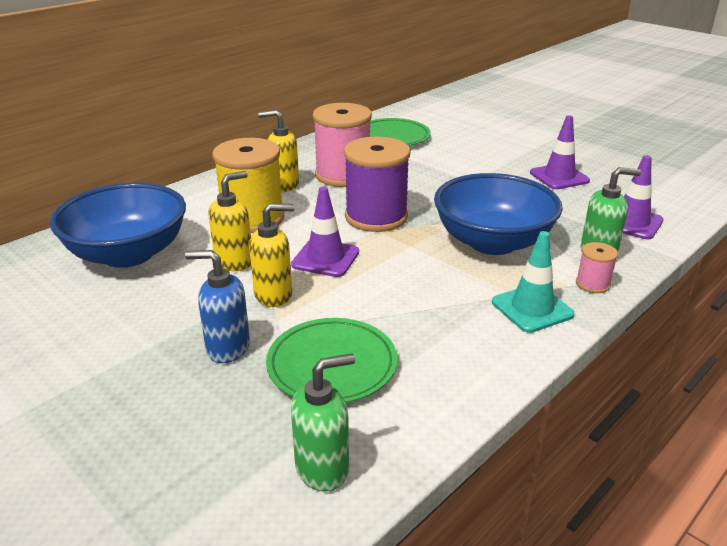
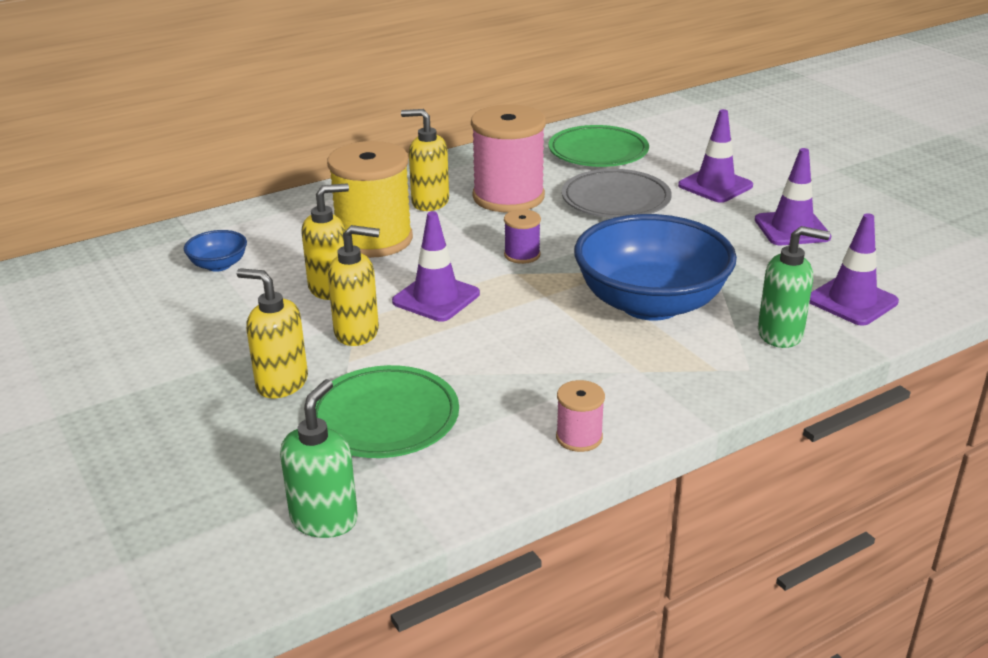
camera: 15 degrees right, 0 degrees up
(128, 254) = (218, 265): blue bowl -> blue bowl, size x0.42
(227, 348) = (281, 383): blue soap dispenser -> yellow soap dispenser
(323, 468) = (324, 519): green soap dispenser -> green soap dispenser turned 60 degrees counterclockwise
(376, 217) = (522, 255): purple spool -> purple spool, size x0.46
(424, 169) = (616, 200): none -> grey plate
(489, 152) = (715, 186): none -> purple traffic cone
(532, 308) = (652, 389): turquoise traffic cone -> none
(592, 284) = (748, 371): pink spool -> pink spool (579, 437)

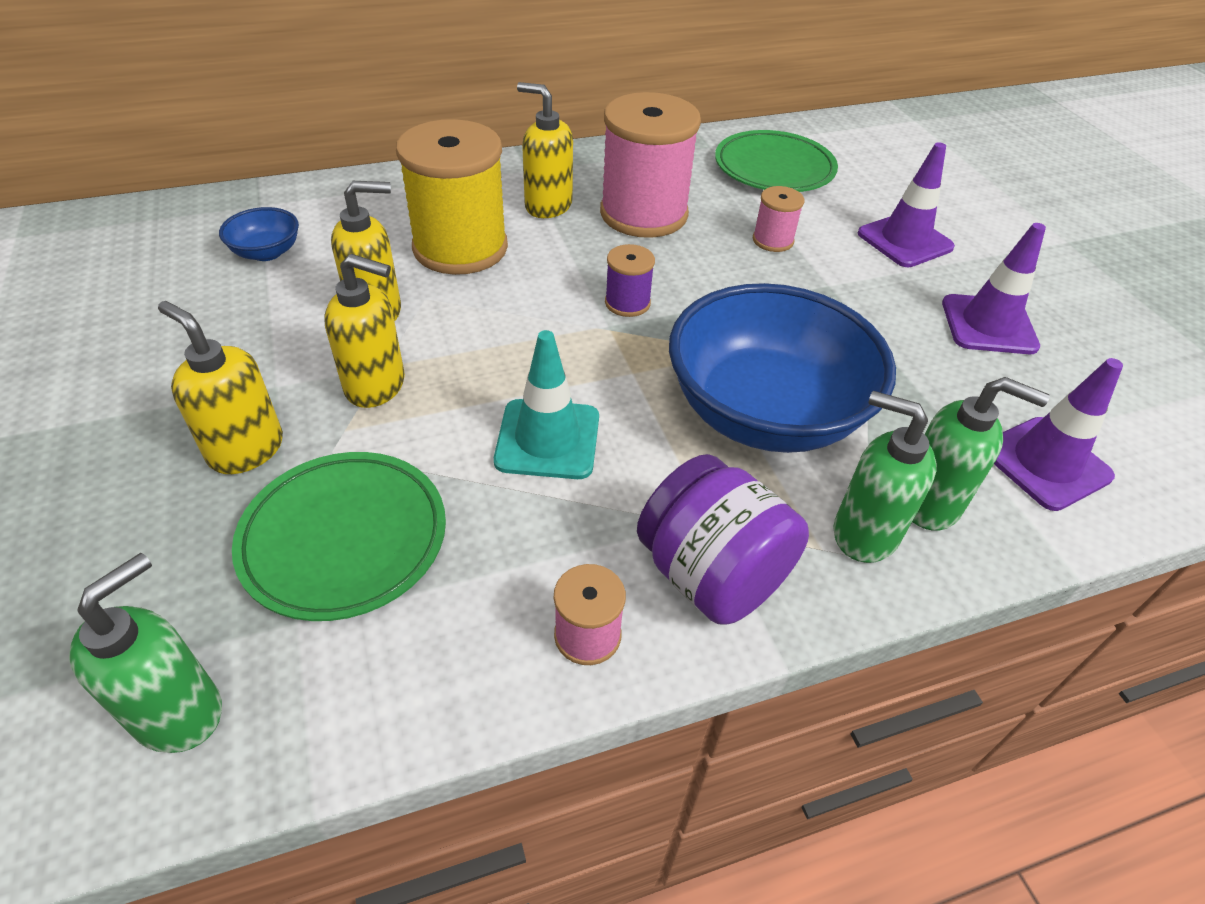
camera: 10 degrees right, 15 degrees up
(436, 298) = (495, 350): purple traffic cone -> none
(501, 342) = (547, 439): none -> turquoise traffic cone
(616, 200) = (772, 240): grey plate -> pink spool
(649, 394) = (712, 575): none -> purple jar
(742, 357) = (864, 533): none -> green soap dispenser

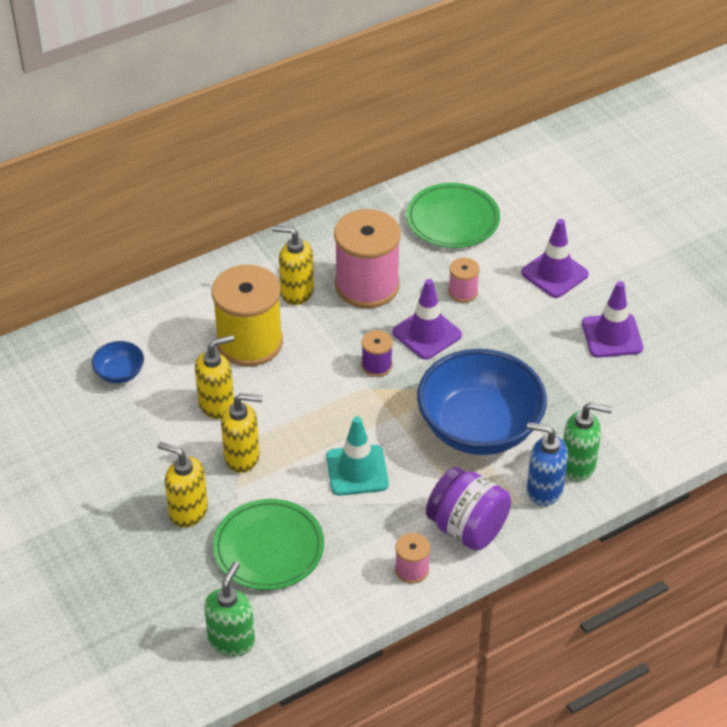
camera: 10 degrees left, 0 degrees up
(864, 533) = (544, 490): green soap dispenser -> blue soap dispenser
(1045, 463) = (643, 428): purple traffic cone -> purple traffic cone (427, 334)

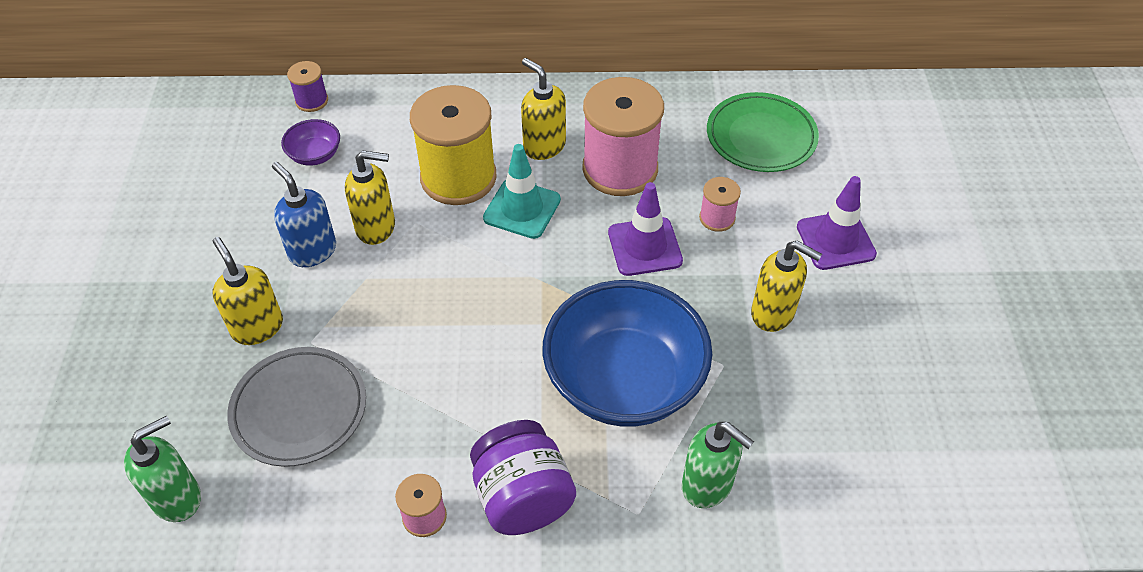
camera: 30 degrees right, 5 degrees up
(119, 373) = (315, 155): blue bowl -> purple bowl
(242, 457) = (355, 294): yellow soap dispenser -> yellow soap dispenser (773, 313)
(268, 548) = (299, 409): green plate -> grey plate
(357, 470) = (456, 366): turquoise traffic cone -> turquoise traffic cone (522, 209)
(376, 365) = (566, 258): purple spool -> purple spool (312, 101)
(544, 490) = (645, 495): blue soap dispenser -> blue soap dispenser (312, 251)
(612, 336) = (856, 342): purple traffic cone -> none

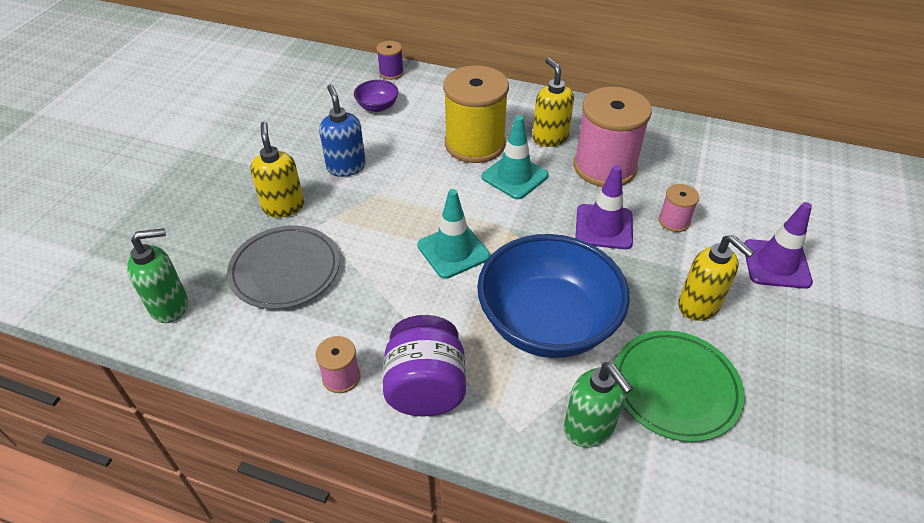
camera: 20 degrees right, 5 degrees down
(376, 227) = (399, 162): yellow soap dispenser -> none
(488, 325) = (453, 251): none -> turquoise traffic cone
(761, 137) = (733, 171): green plate -> green plate (675, 387)

